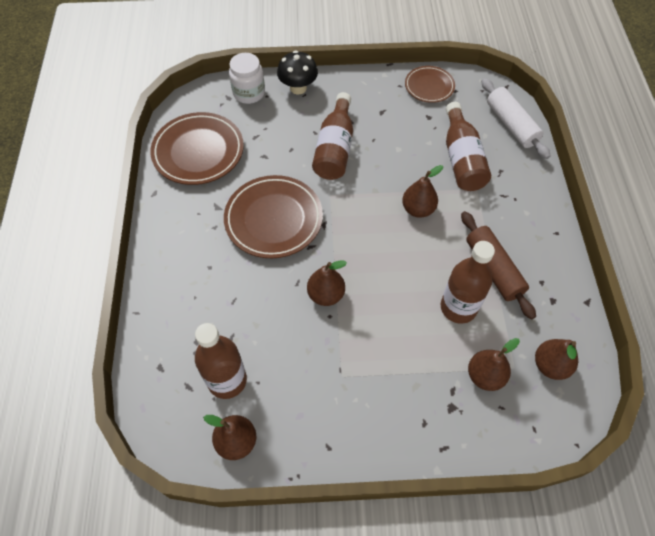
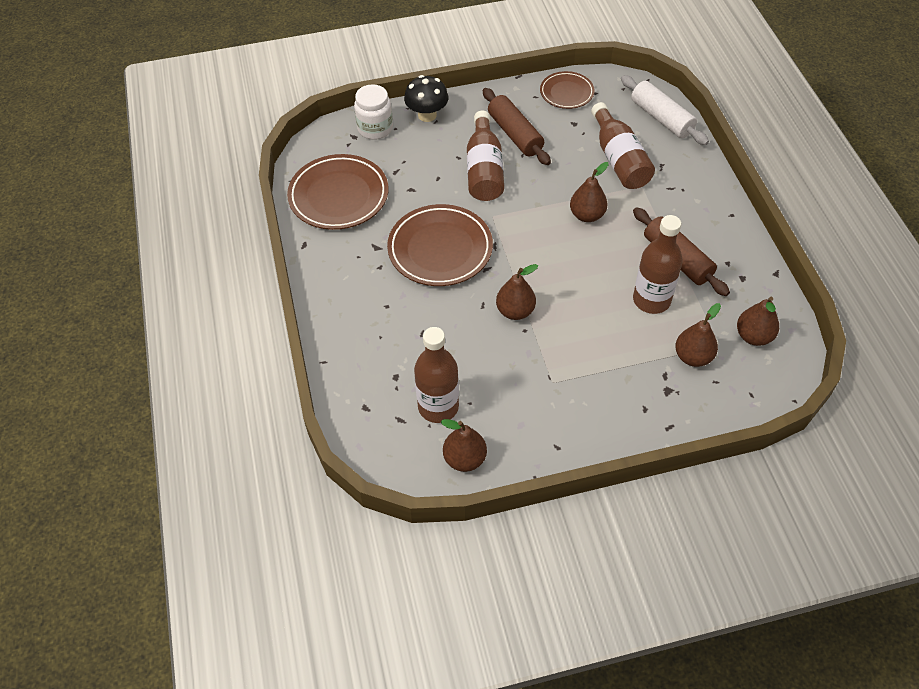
camera: 10 degrees left, 5 degrees down
(372, 118) = (515, 134): none -> brown rolling pin

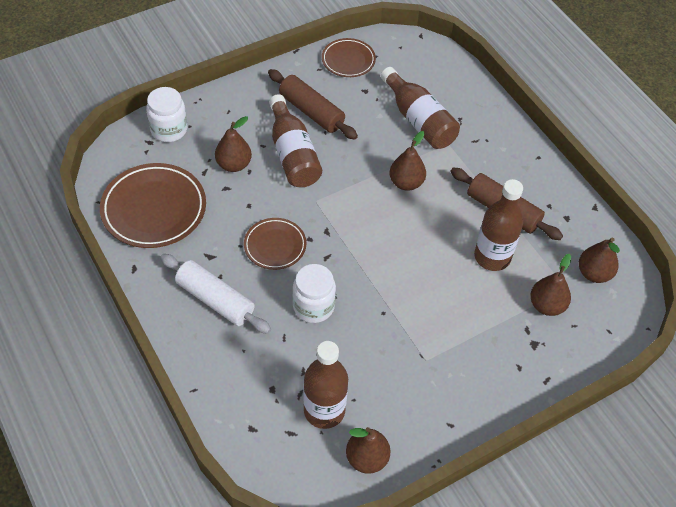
camera: 20 degrees left, 0 degrees up
(427, 115) = (218, 106): black mushroom -> none
(440, 249) = (275, 246): brown plate -> brown plate, size x0.58
(459, 311) = (313, 306): none -> white jar
(515, 311) = (368, 295): brown pear -> brown pear (234, 164)
(661, 118) = (445, 71): white rolling pin -> white rolling pin (215, 300)

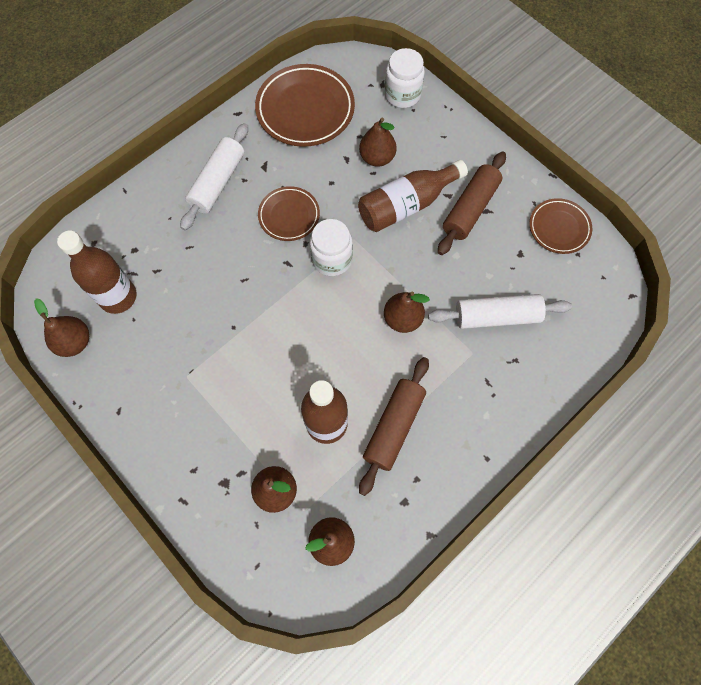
camera: 80 degrees right, 15 degrees up
(313, 306) = (227, 264): white jar -> white jar (332, 259)
(419, 120) = (496, 316): brown bottle -> white rolling pin

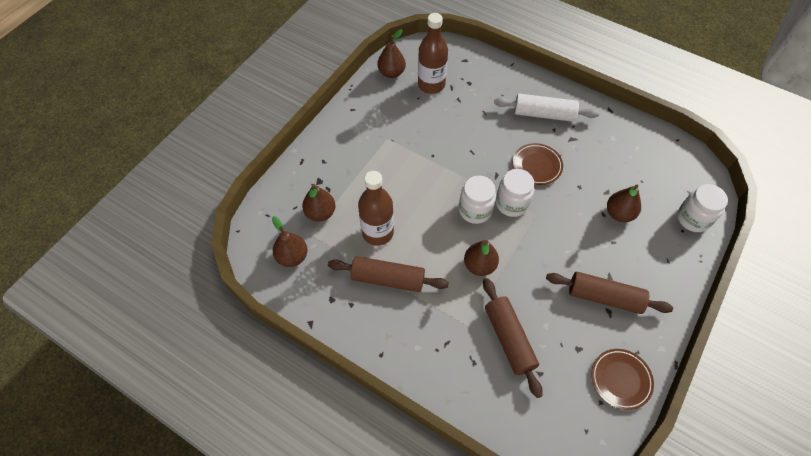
camera: 75 degrees right, 10 degrees down
(305, 109) = (638, 152): brown plate -> none
(329, 302) = (475, 210): none -> white jar
(406, 205) = (584, 246): brown bottle -> none
(496, 316) = (509, 339): white rolling pin -> brown rolling pin

